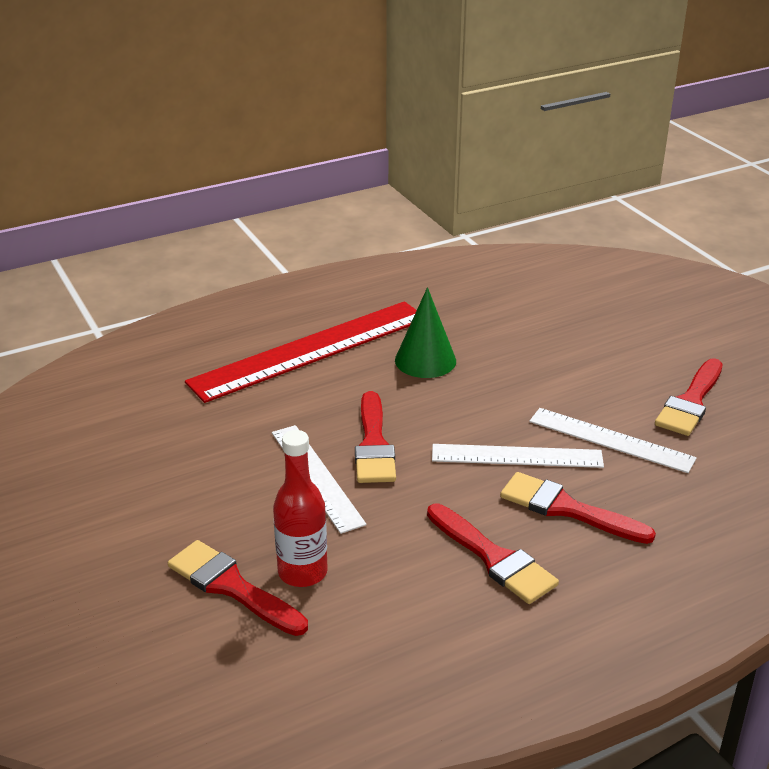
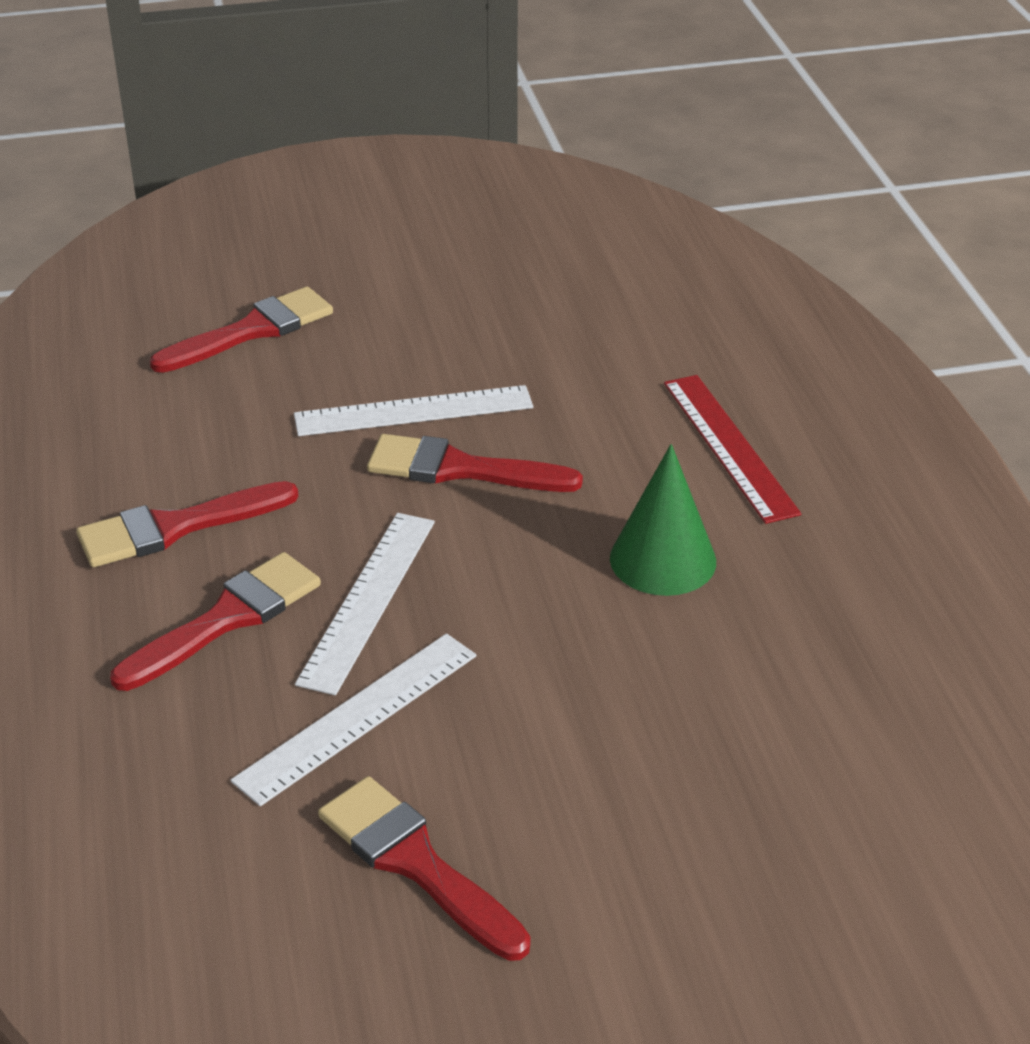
camera: 105 degrees right, 5 degrees up
(302, 572) = (245, 379): red bottle -> none
(310, 350) = (729, 446): red ruler -> red ruler, size x0.57

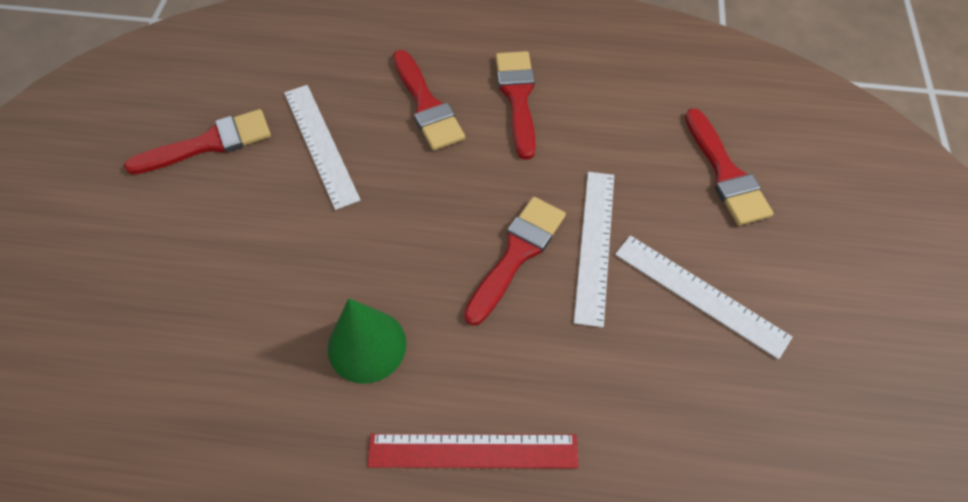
camera: 110 degrees right, 20 degrees up
(368, 600) = (410, 171): white ruler -> white ruler (700, 294)

